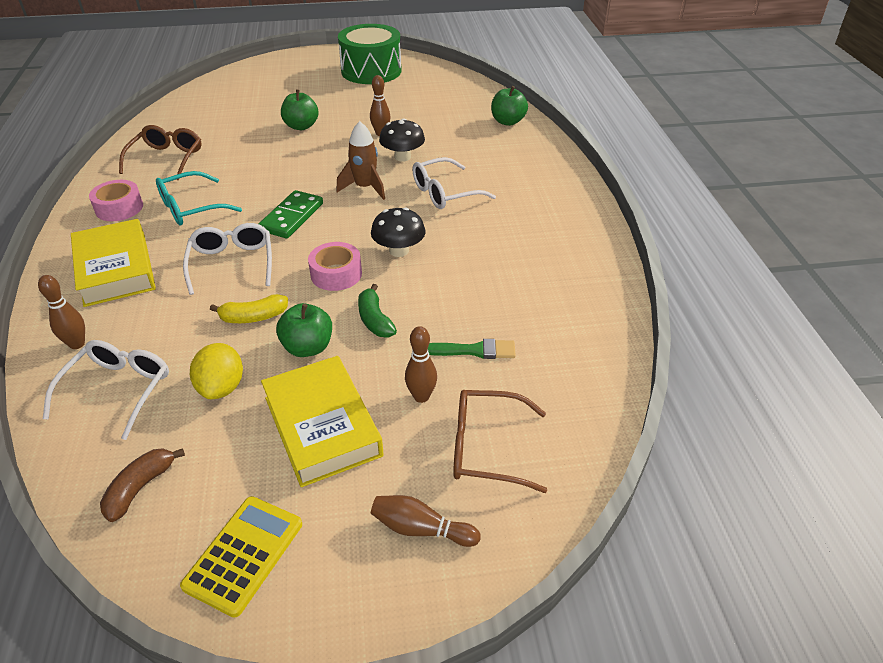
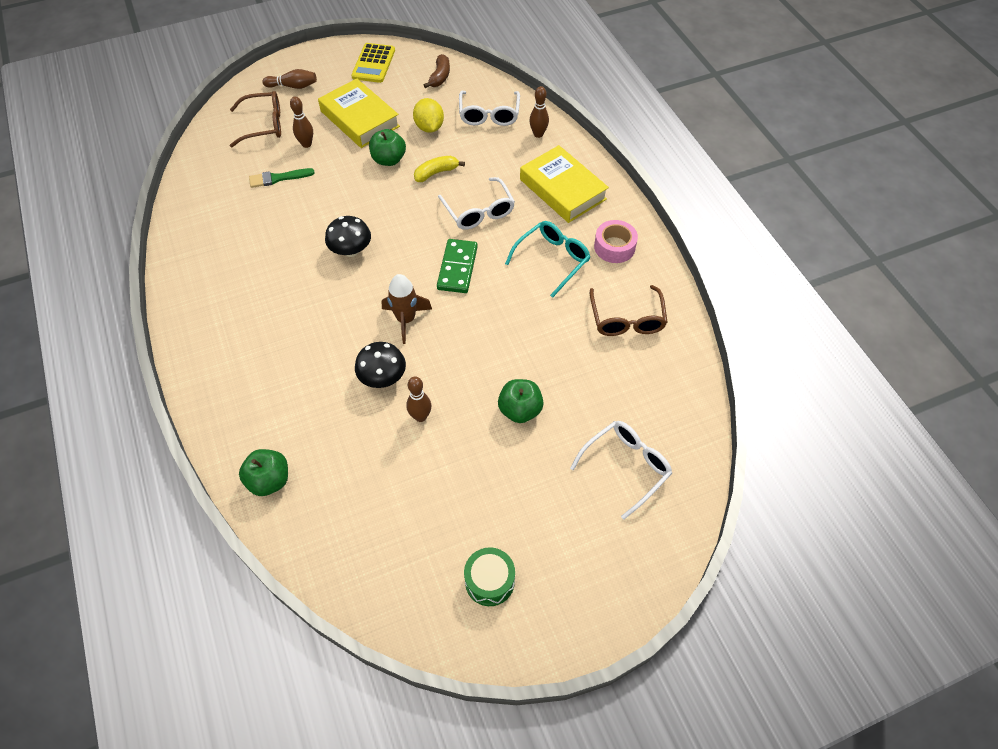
camera: 165 degrees right, 15 degrees up
(336, 274) = (393, 218): pink tape -> none
(371, 71) = (489, 581): green drum -> green drum, size x0.53
(375, 320) = (351, 187): green banana -> none
(445, 193) = (325, 330): white glasses -> white glasses (625, 467)

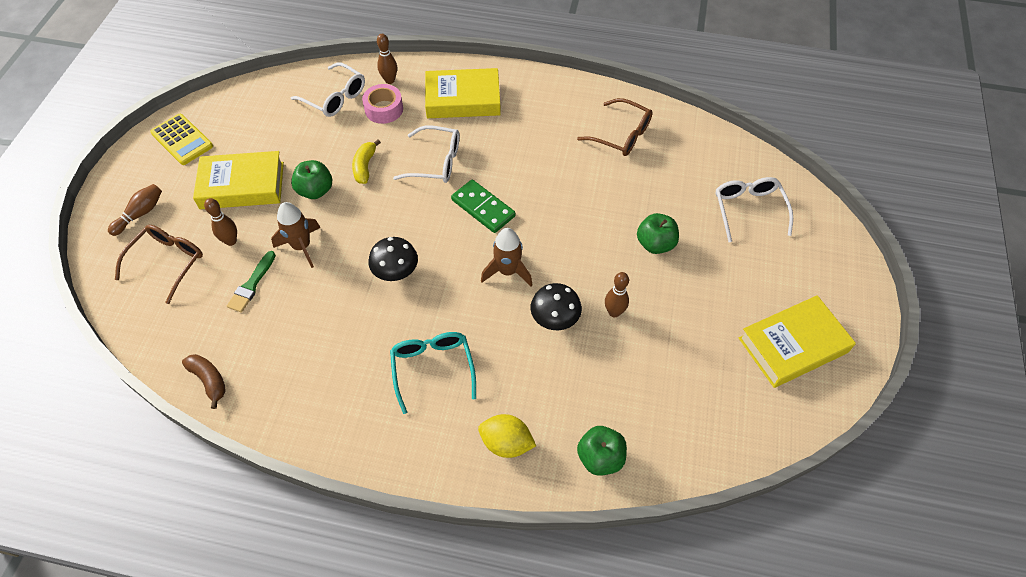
camera: 55 degrees left, 0 degrees up
(331, 184) = (302, 246): none -> brown rocket
(429, 127) = (306, 143): yellow lemon -> yellow lemon (506, 443)
(440, 77) = (253, 104): brown banana -> brown banana (209, 380)
(489, 581) = (792, 345): green drum -> yellow book
(552, 260) = (528, 145): turquoise glasses -> turquoise glasses (433, 369)
(614, 247) = (548, 103): pink tape -> pink tape (384, 109)

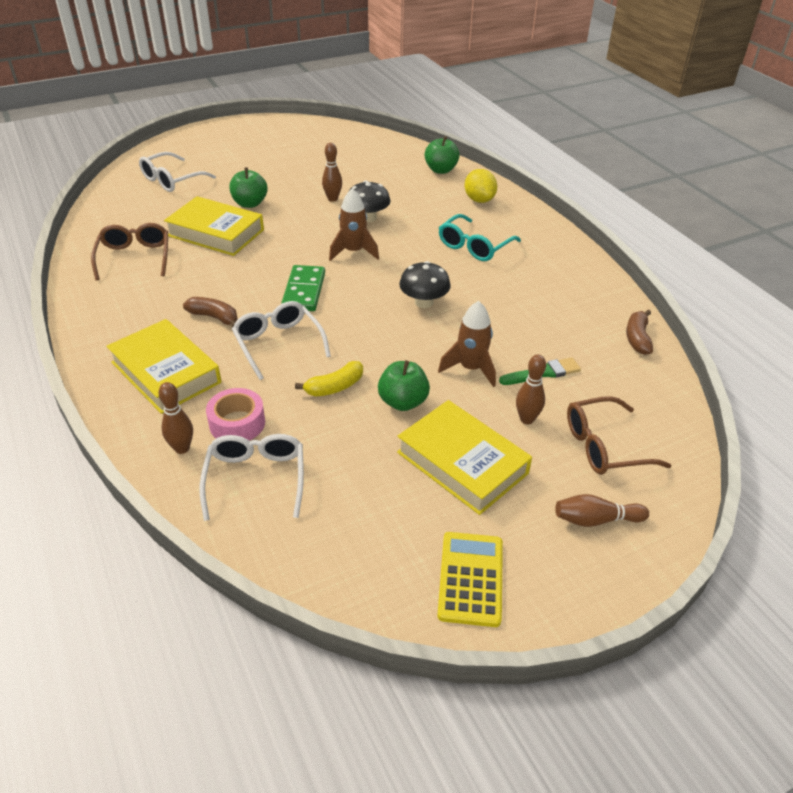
camera: 130 degrees left, 15 degrees down
(499, 144) = (214, 317): none -> brown banana
(792, 345) = (280, 139): yellow book -> yellow book (216, 233)

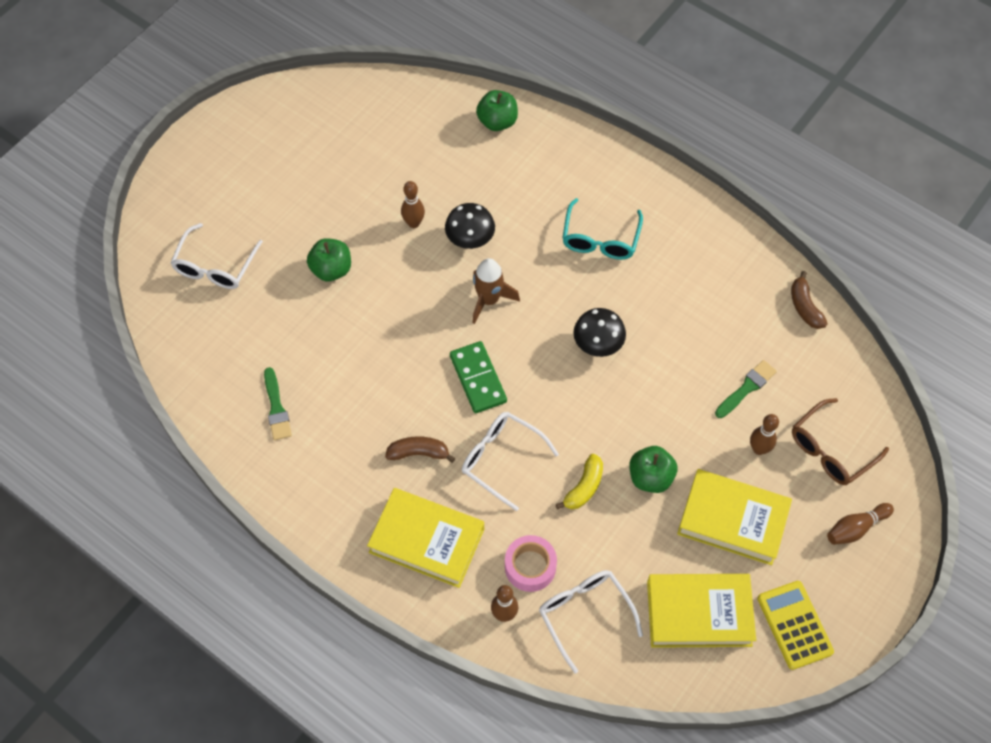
camera: 25 degrees left, 20 degrees up
(134, 258) = (276, 408): brown glasses -> green brush
(216, 233) = (330, 332): yellow book -> yellow book (699, 613)
(471, 369) = (685, 411): brown rocket -> none
(479, 200) = (565, 159): yellow lemon -> none

